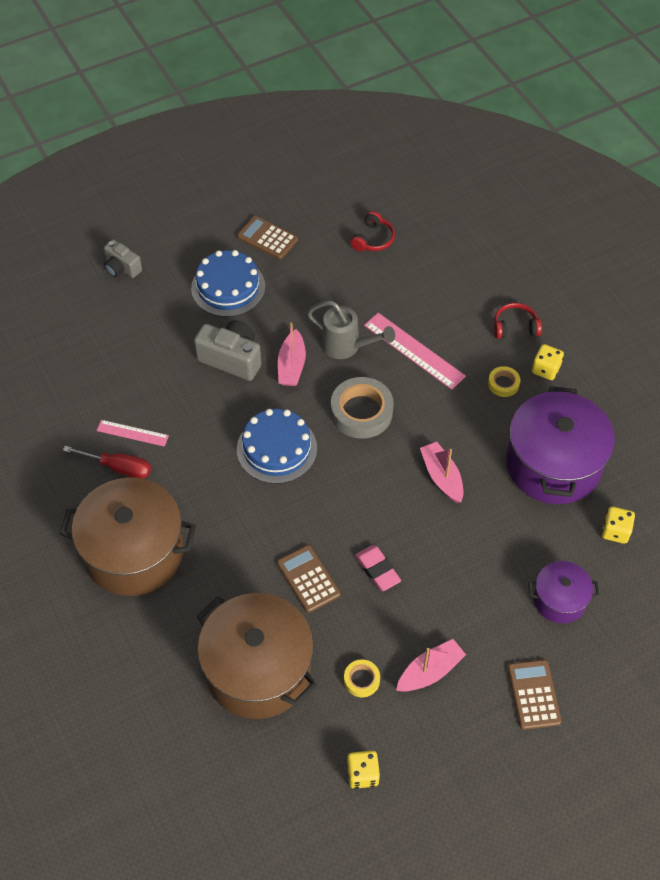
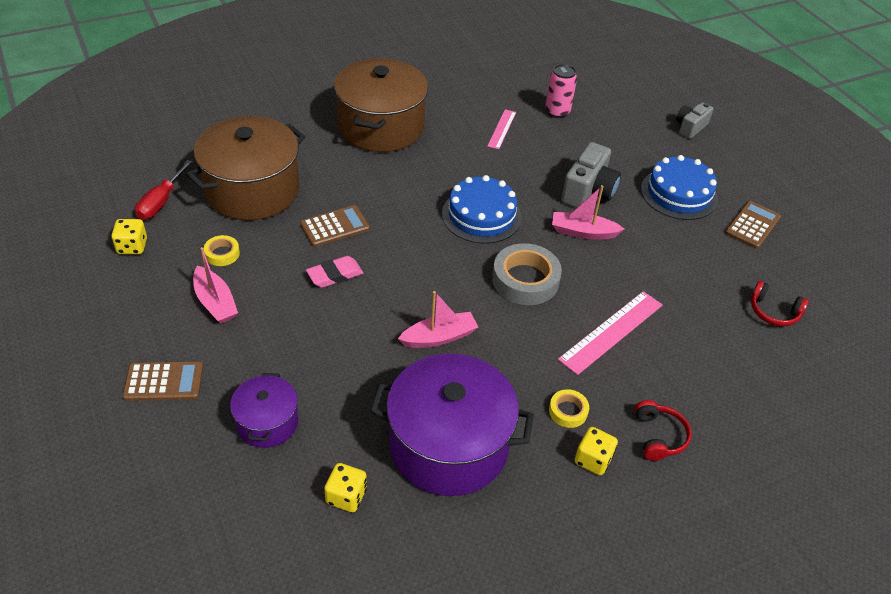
camera: 90 degrees right, 10 degrees down
(98, 381) = (557, 112): none -> pink can
(118, 467) = (466, 120): red screwdriver -> red screwdriver (161, 202)
(347, 346) = (611, 276): grey watering can -> none

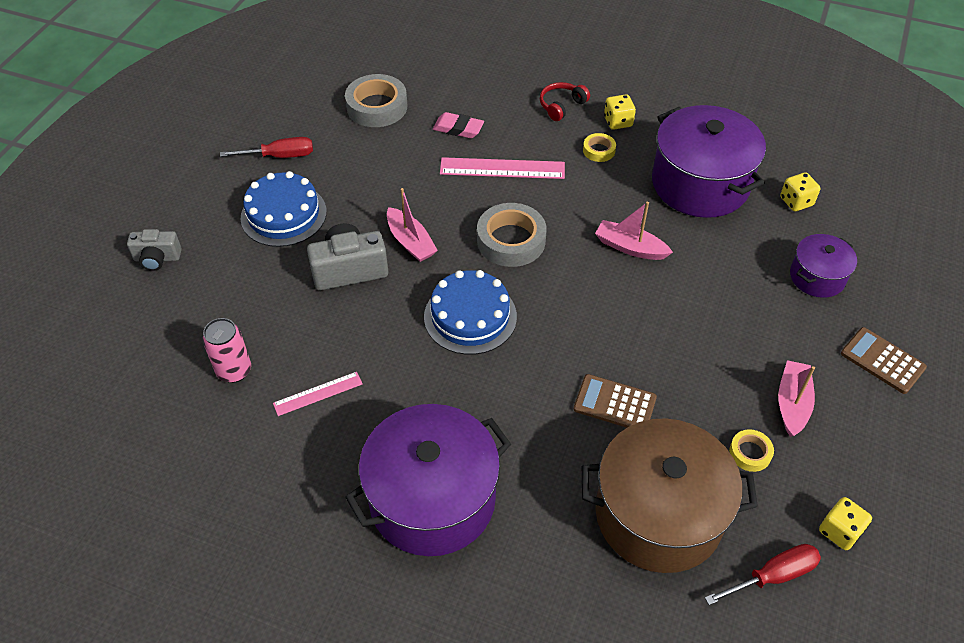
camera: 130 degrees left, 5 degrees up
(335, 275) = (662, 354): pink eraser -> pink eraser (458, 129)
(381, 127) = (432, 499): brown pot -> purple pot
(752, 225) = (280, 156): brown calculator -> red screwdriver
(773, 312) = (377, 107): red headphones -> grey tape

